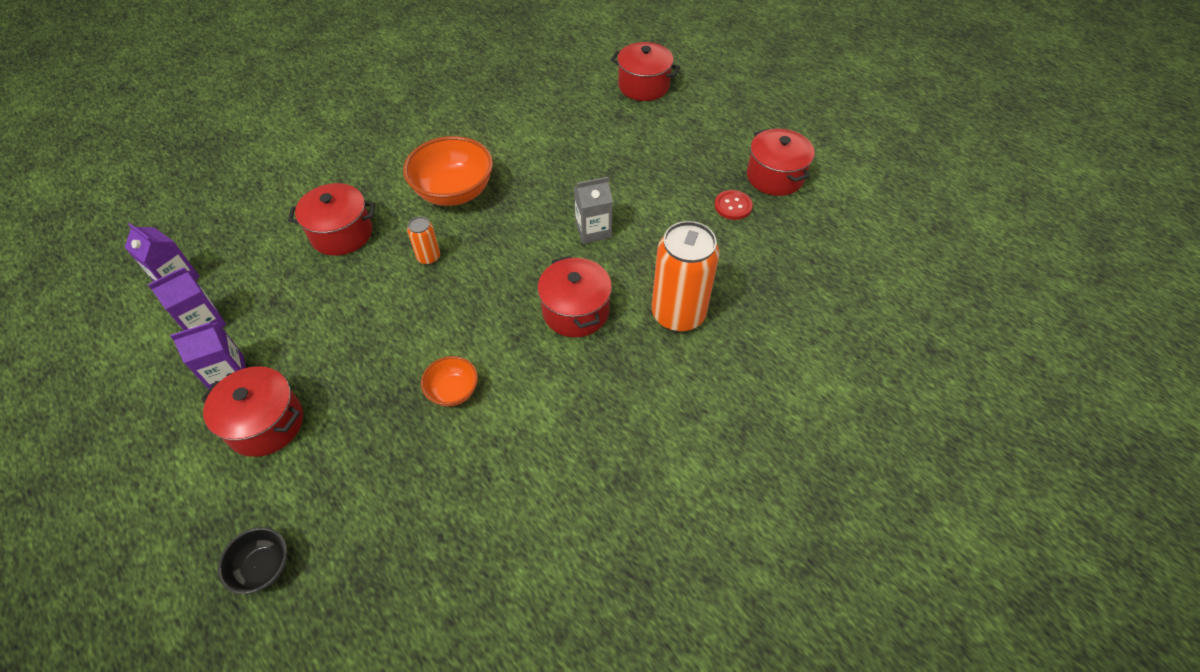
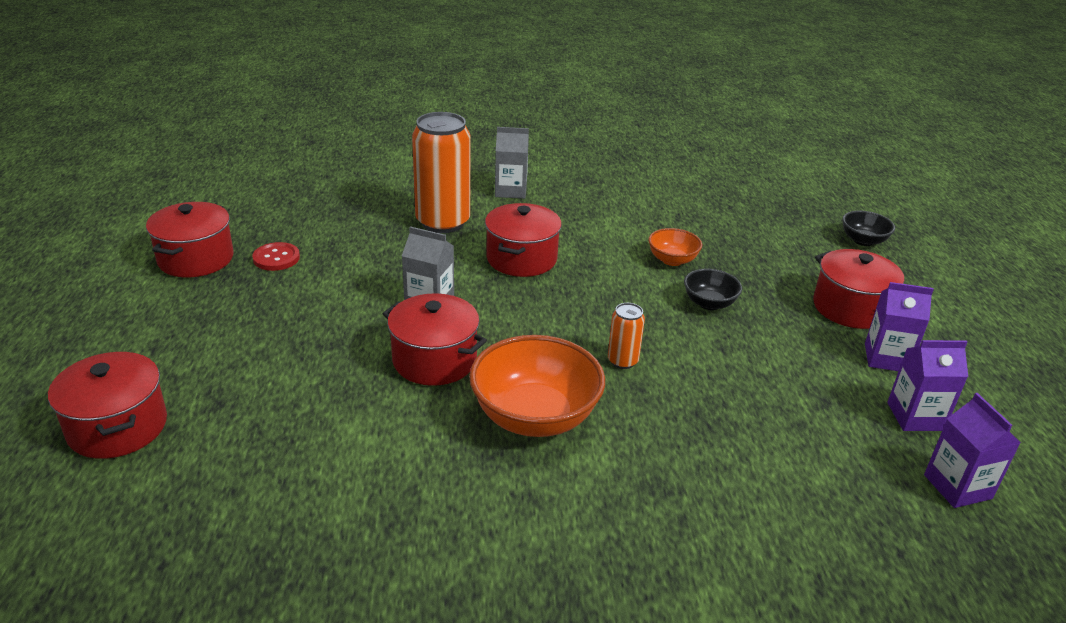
camera: 145 degrees left, 20 degrees down
(341, 233) = (713, 438): red pot -> red pot (434, 360)
(394, 352) = (709, 303): none -> black bowl
(674, 400) = (510, 191): none -> grey carton

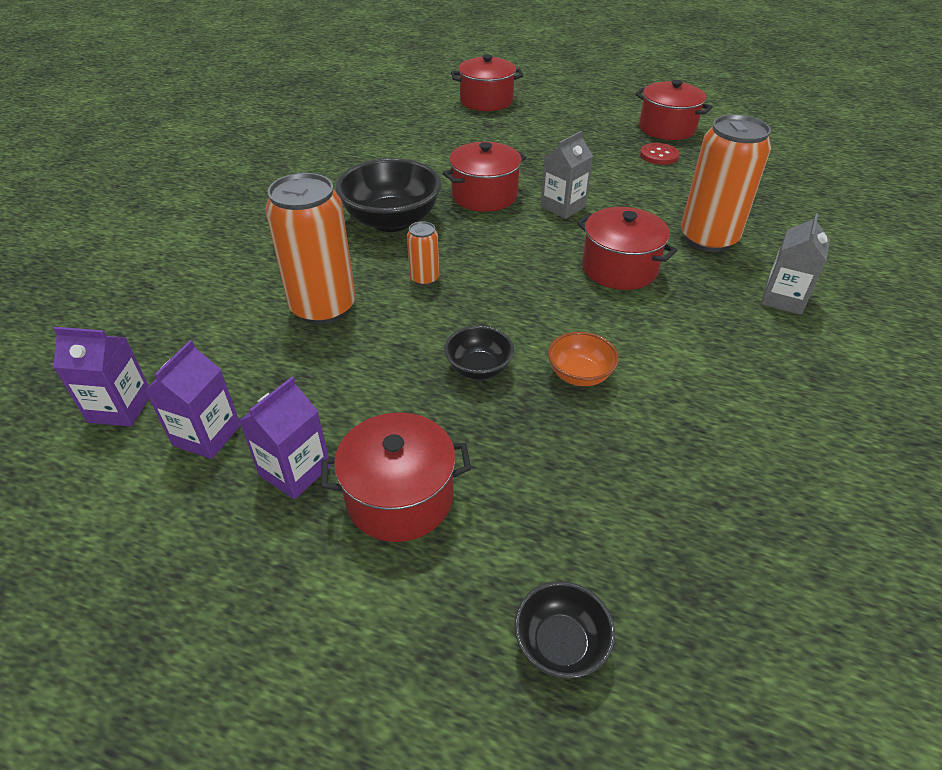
camera: 115 degrees right, 10 degrees up
(535, 417) = (392, 221): orange bowl -> black bowl
(720, 412) = (323, 307): none -> orange can

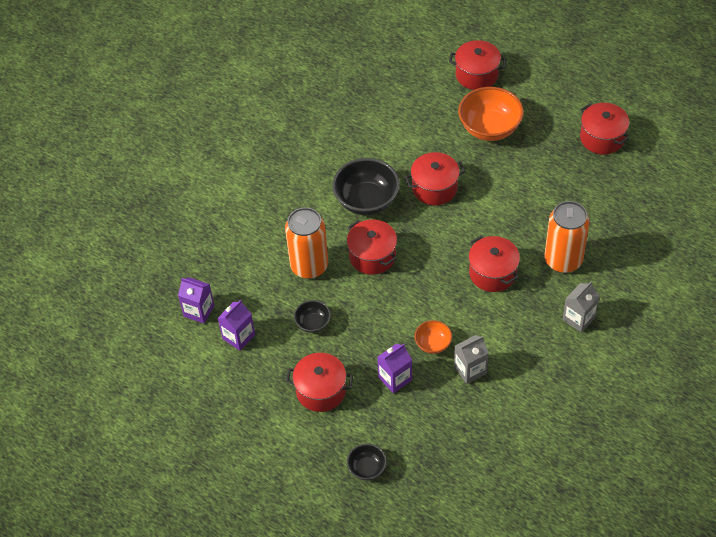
camera: 20 degrees right, 10 degrees up
(295, 471) = (276, 366): purple carton -> purple carton (395, 379)
(424, 279) = (372, 256): orange can -> red pot
(478, 368) = (381, 327): black bowl -> black bowl (313, 323)
(526, 137) = (489, 128): none -> orange bowl
(562, 207) = (482, 210): grey carton -> grey carton (470, 370)
(659, 155) = (577, 169): red button -> none

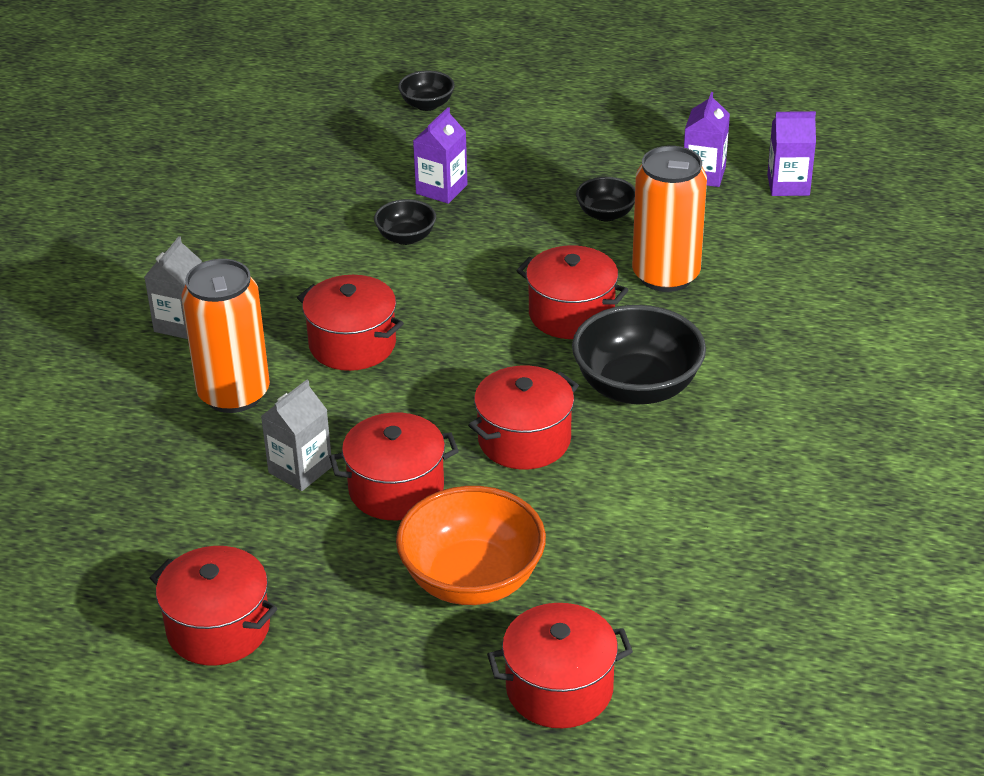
camera: 155 degrees right, 15 degrees down
(321, 391) = (540, 153): red pot -> red pot (396, 489)
(433, 344) = (406, 237): orange bowl -> black bowl
(470, 370) = (333, 224): grey carton -> grey carton (300, 470)

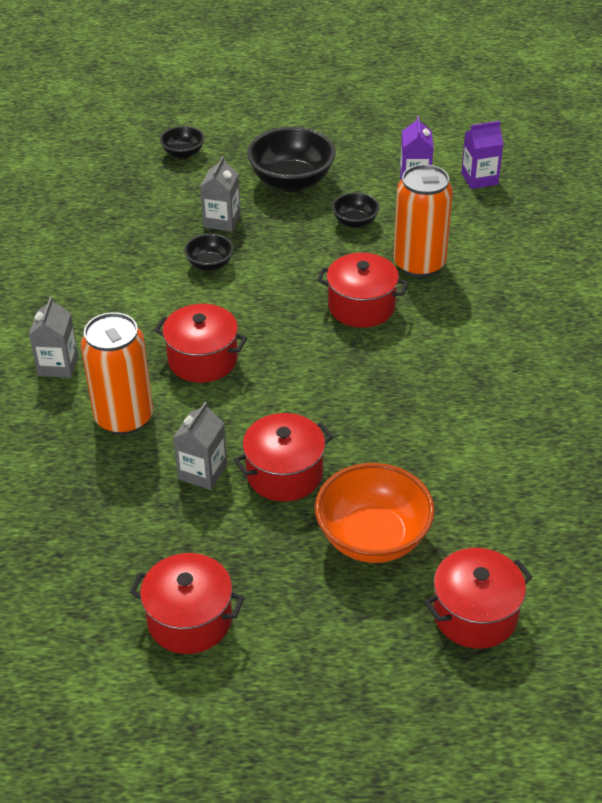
camera: 15 degrees left, 5 degrees up
(441, 189) = (222, 221): purple carton -> grey carton
(524, 440) = (367, 415): red pot -> none
(637, 387) = (434, 357): black bowl -> black bowl (291, 181)

